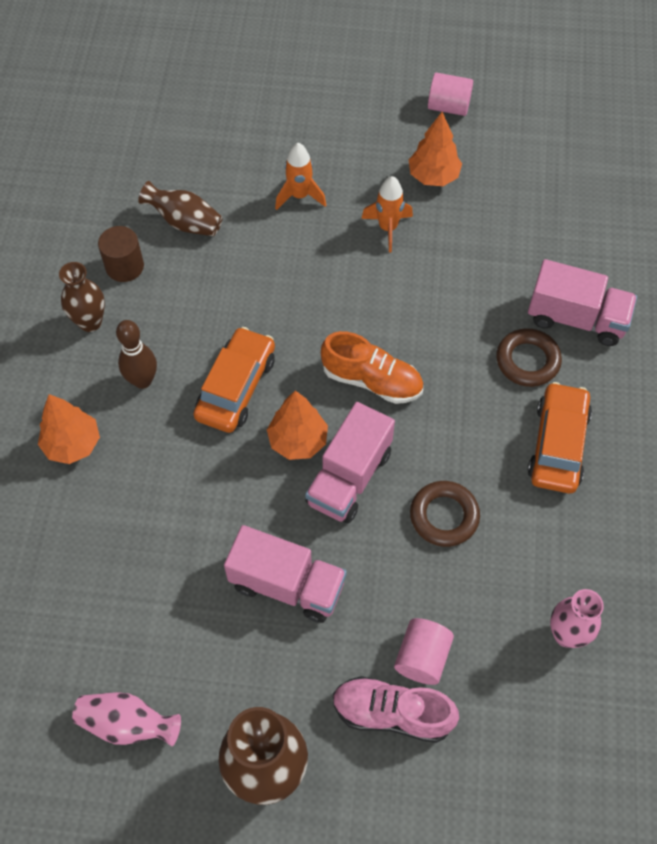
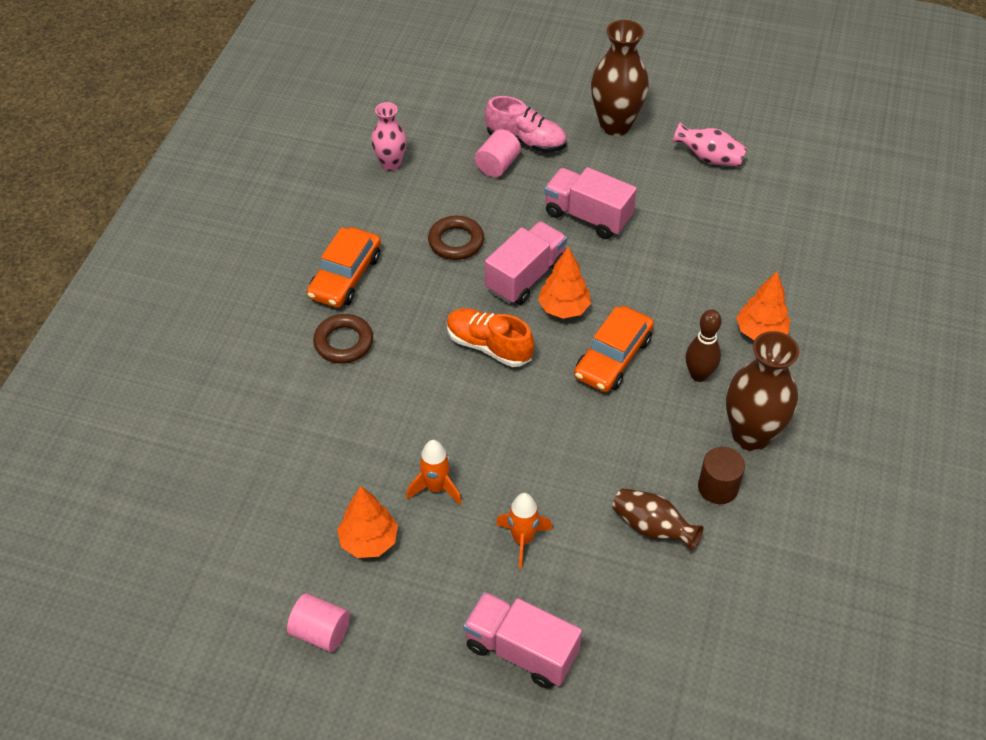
camera: 170 degrees left, 10 degrees down
(90, 322) = (751, 435): brown vase -> brown vase, size x1.66
(576, 318) = (283, 372): pink truck -> pink truck (521, 650)

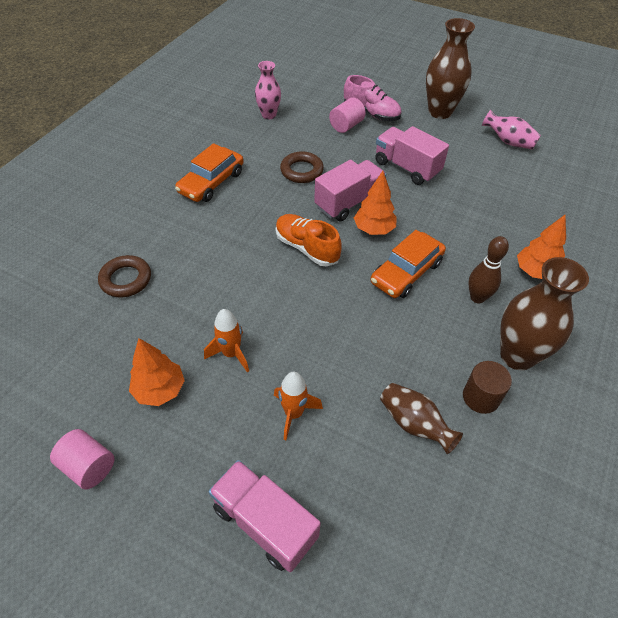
camera: 10 degrees right, 0 degrees up
(343, 342) = (194, 228): brown ring -> brown ring (126, 279)

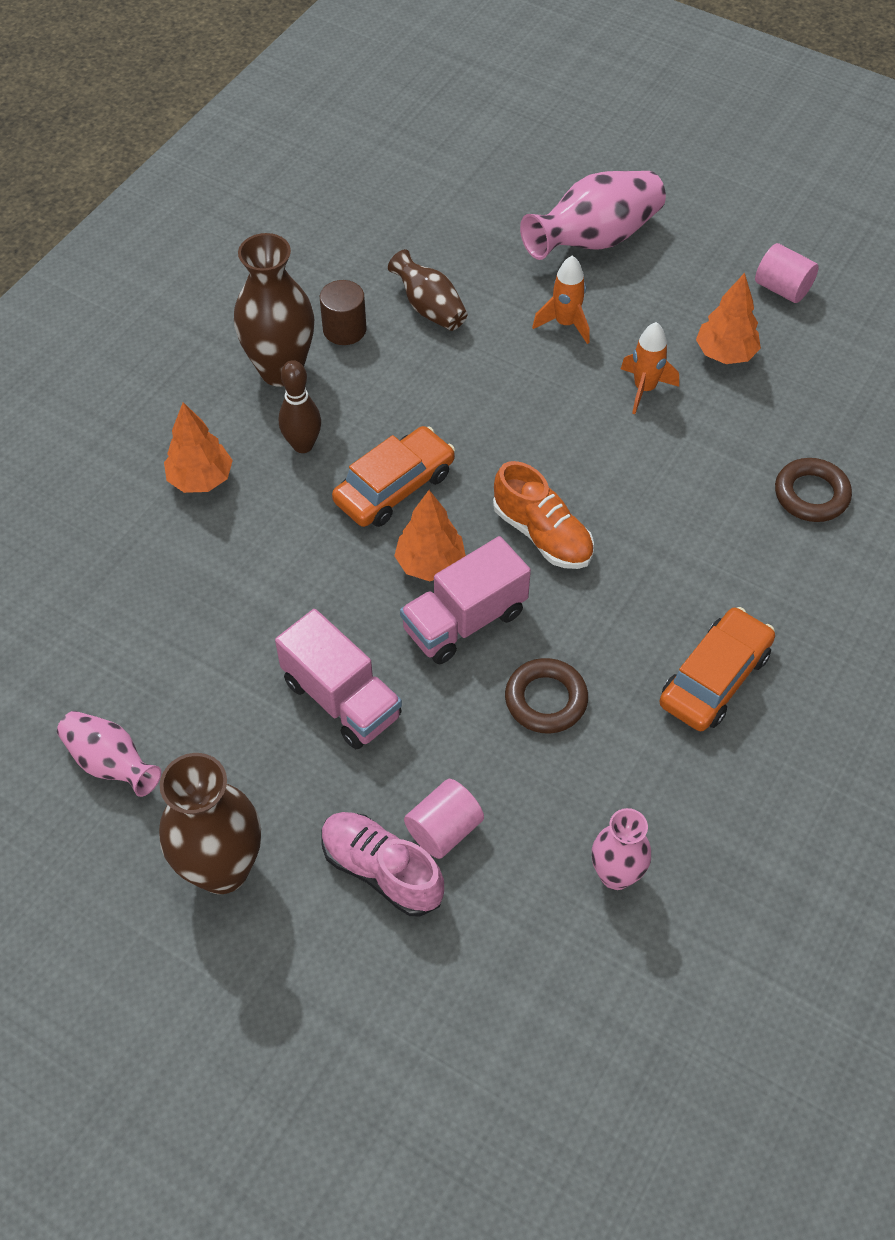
camera: 175 degrees left, 5 degrees up
(265, 522) = (594, 239): pink truck -> pink vase

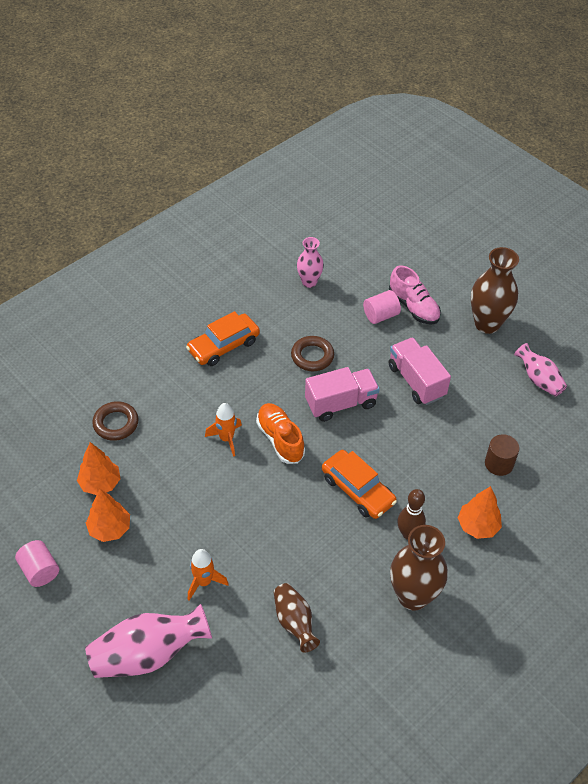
camera: 165 degrees left, 5 degrees down
(344, 329) = (361, 619): brown cylinder -> brown cylinder (499, 463)
(394, 487) = (357, 490): orange car -> orange car turned 105 degrees counterclockwise
(430, 564) = (350, 438): orange tree -> orange tree (100, 483)
(644, 389) = (175, 517): orange rocket -> orange rocket (226, 439)

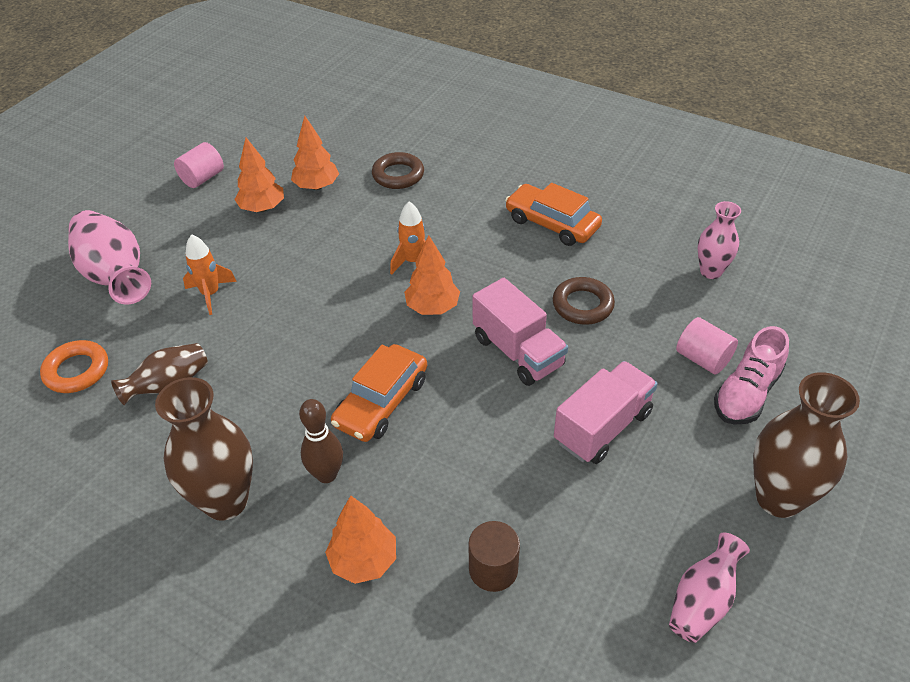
camera: 75 degrees right, 5 degrees down
(254, 689) = (77, 371): none -> orange ring
(280, 439) = (432, 307): orange shoe -> orange tree

